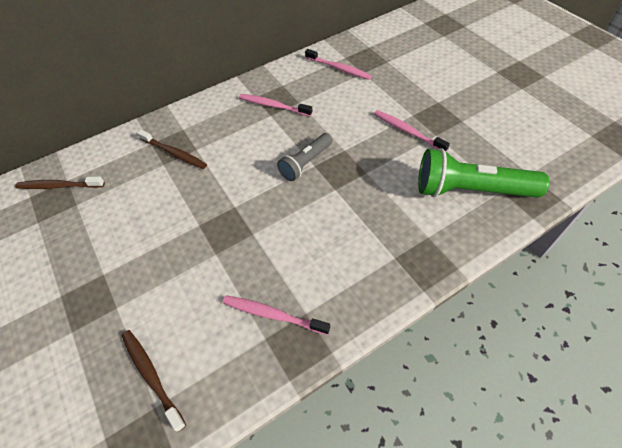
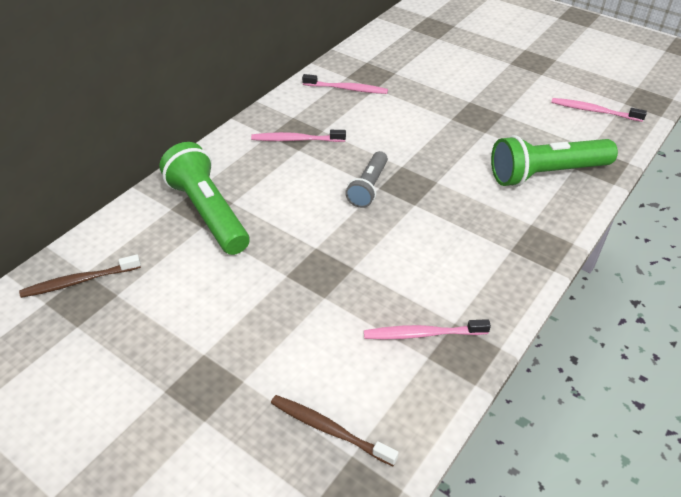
camera: 25 degrees left, 10 degrees down
(174, 153) = (208, 212): brown toothbrush -> green flashlight
(407, 131) = (455, 135): pink toothbrush -> pink toothbrush (594, 111)

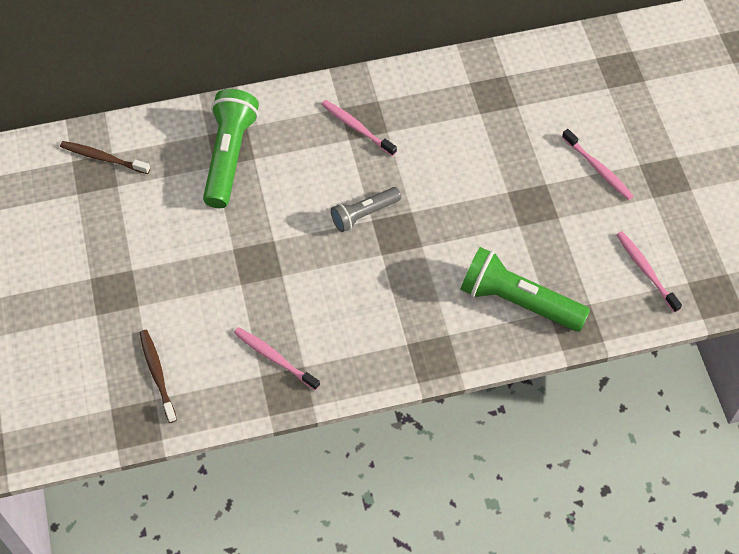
camera: 40 degrees right, 15 degrees up
(347, 89) = (454, 98): pink toothbrush -> pink toothbrush (598, 169)

